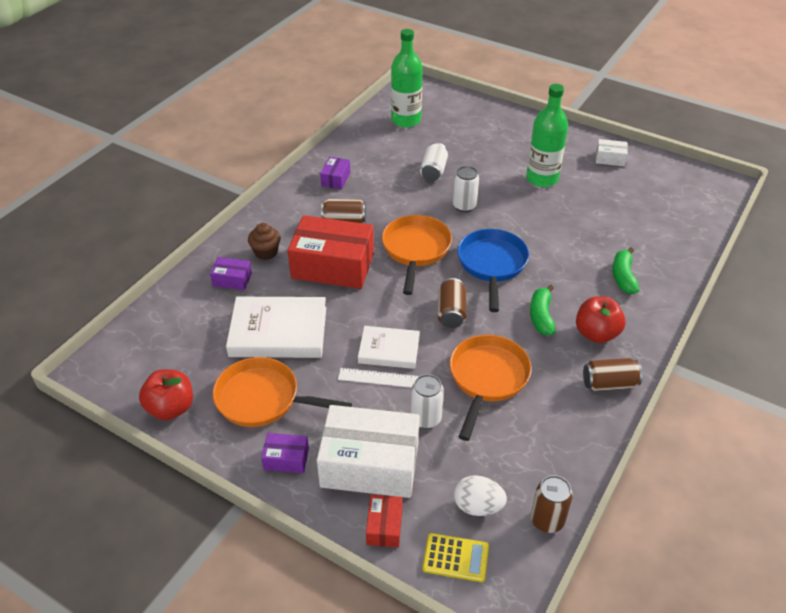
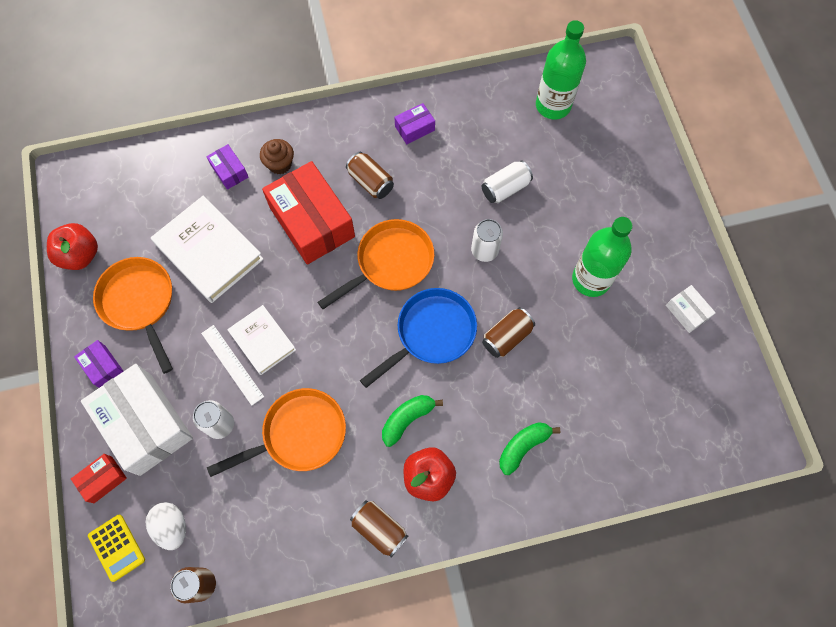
camera: 45 degrees right, 25 degrees up
(451, 312) = (345, 349): brown can -> brown can (506, 337)

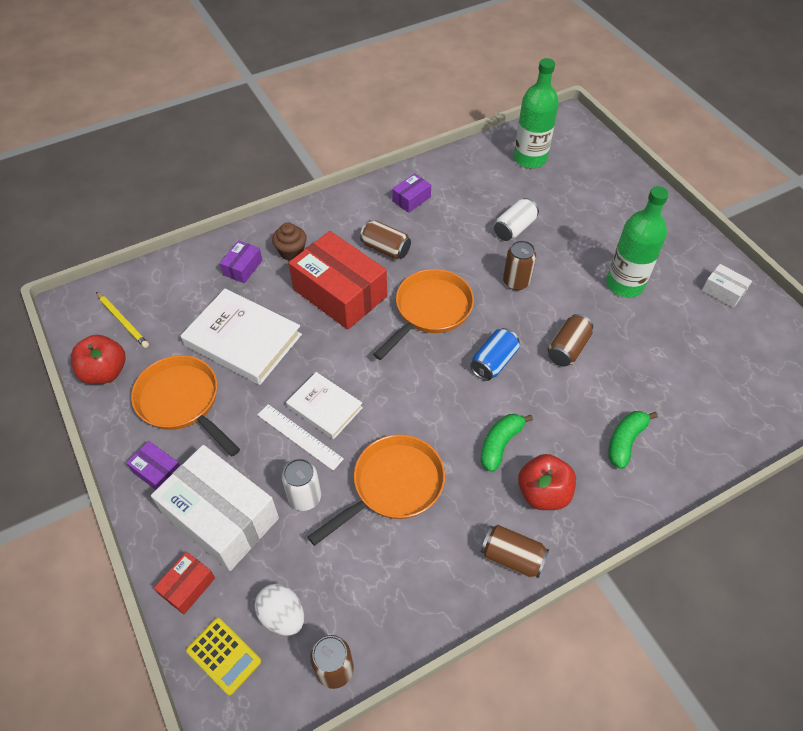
camera: 15 degrees left, 15 degrees down
(107, 204) = (123, 321): none -> yellow pencil
(229, 171) = (243, 267): purple box -> purple box turned 75 degrees clockwise
(431, 333) = (493, 362): blue pan -> blue can
(484, 250) = (516, 282): white can -> brown can

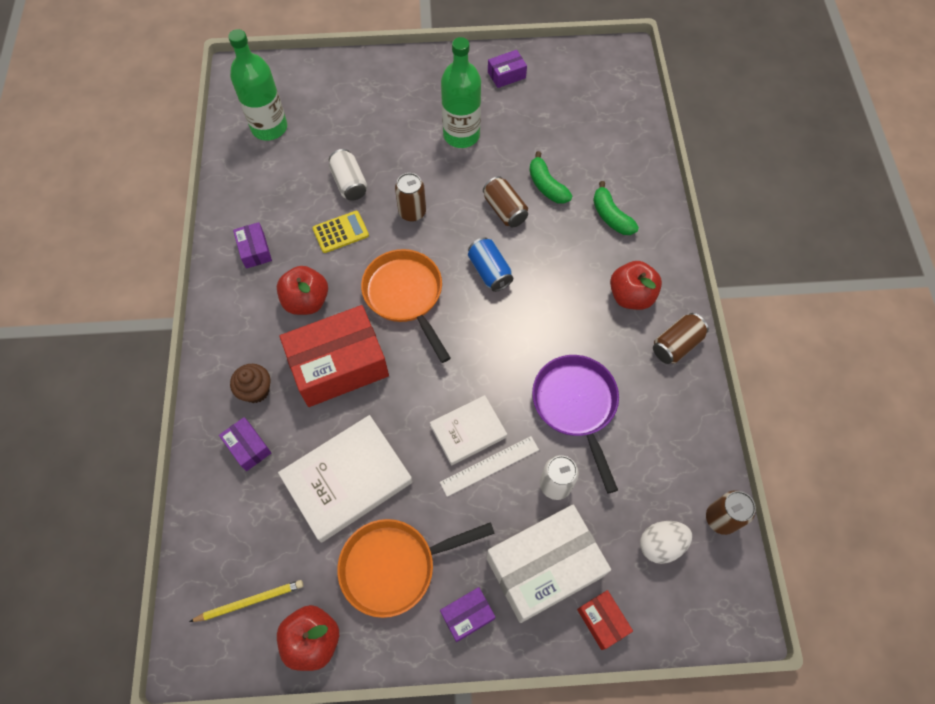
camera: 65 degrees left, 10 degrees up
(224, 656) = (678, 607): yellow calculator -> yellow calculator (340, 232)
(385, 249) = (306, 301): brown can -> red apple
(393, 486) = (576, 406): orange pan -> purple pan
(500, 444) = (573, 305): green banana -> green banana (546, 186)
(723, 291) = (506, 75): white box -> purple box

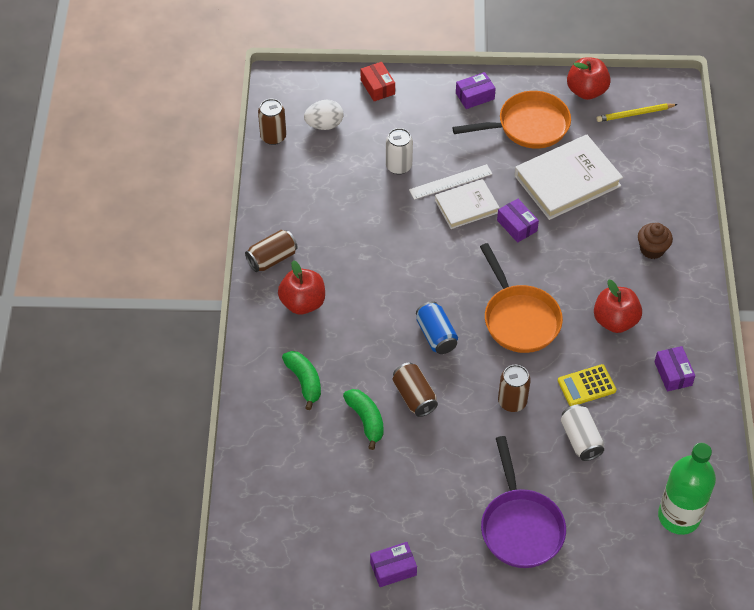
camera: 175 degrees left, 10 degrees down
(248, 447) = (652, 208): purple box -> purple box (517, 225)
(339, 365) = (580, 264): red box -> none
(461, 135) = (454, 489): green bottle -> none
(544, 567) = (415, 118): white box -> none
(576, 406) = (372, 218): purple pan -> purple pan (520, 526)

